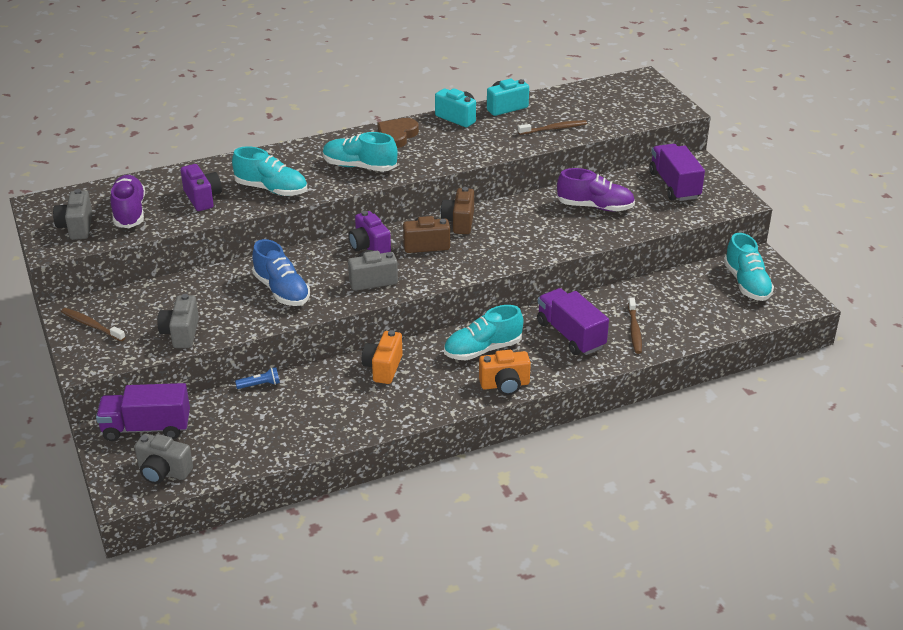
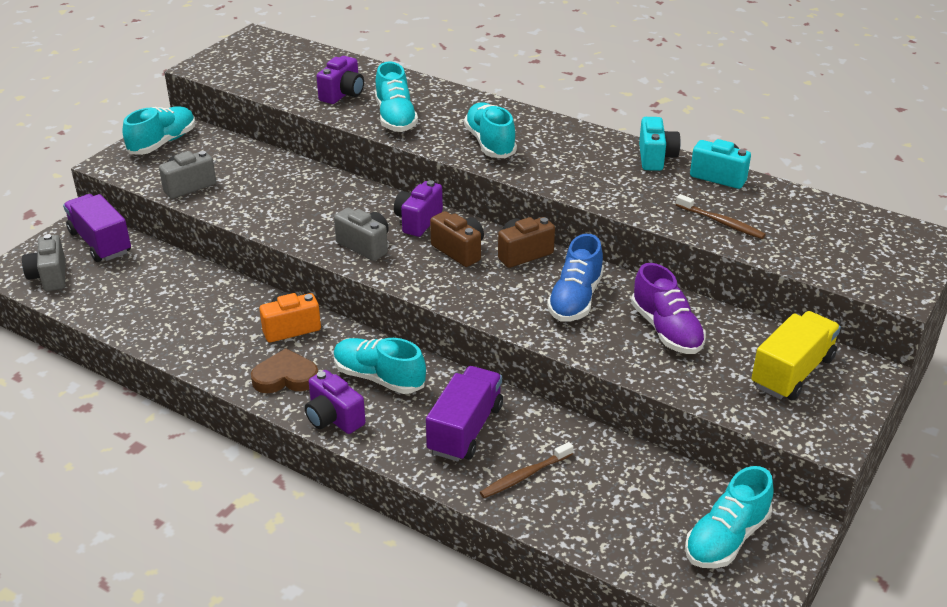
camera: 55 degrees right, 0 degrees up
(77, 227) = (239, 63): grey camera -> none
(91, 325) = (163, 143): brown toothbrush -> turquoise shoe
(129, 212) = (285, 74): purple shoe -> none
(260, 385) = (205, 271): blue flashlight -> none
(282, 291) = (298, 206): blue shoe -> blue shoe (575, 299)
(397, 136) = (572, 139): brown heart -> brown heart (285, 377)
(505, 385) = (333, 418): orange camera -> purple camera
(674, 185) = (792, 372): purple truck -> yellow truck

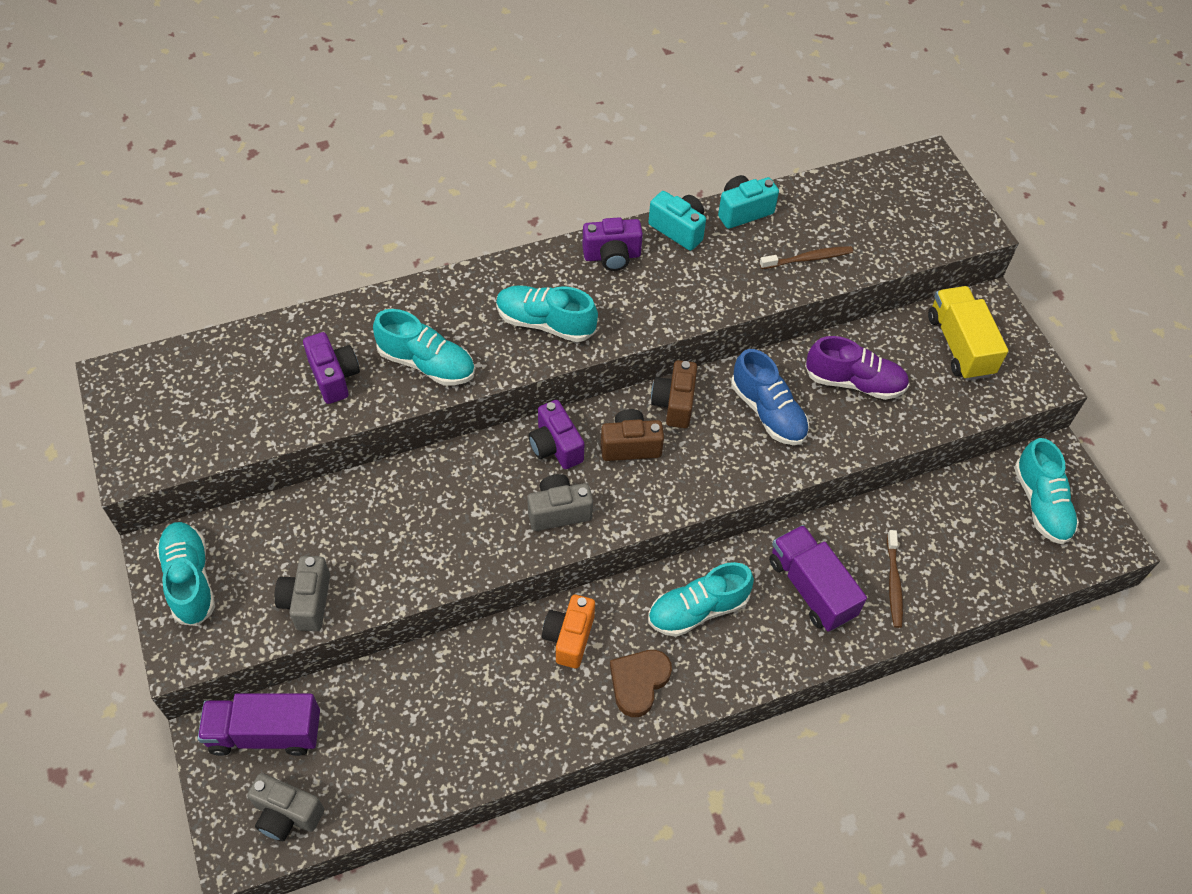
camera: 55 degrees left, 20 degrees up
(333, 418) = (725, 676): purple camera -> purple camera (612, 256)

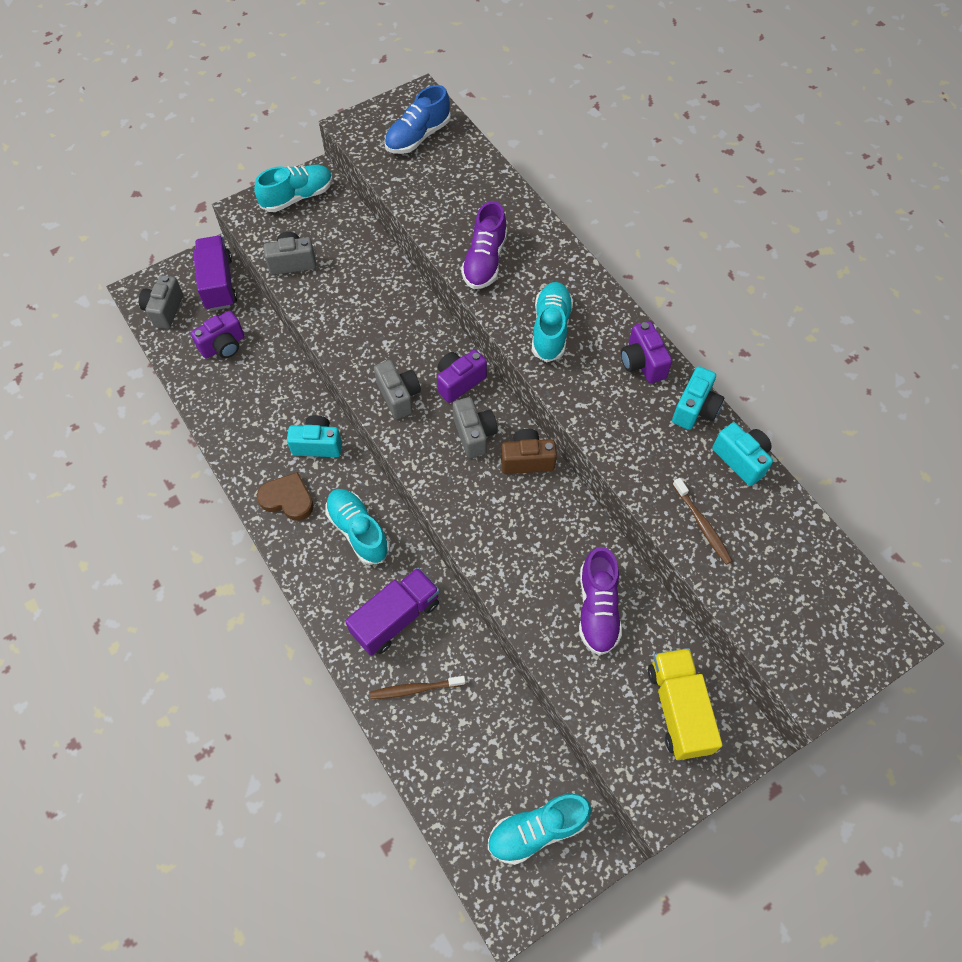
camera: 80 degrees right, 5 degrees up
(334, 377) = (455, 209): purple camera -> purple camera (223, 346)
(427, 363) = (485, 261): turquoise shoe -> purple shoe
(569, 637) = (317, 445): orange camera -> turquoise camera
(630, 446) = (474, 434): brown camera -> grey camera
(768, 412) = (540, 537): blue shoe -> blue shoe (418, 137)
(959, 345) = (678, 709): yellow truck -> yellow truck turned 75 degrees counterclockwise

